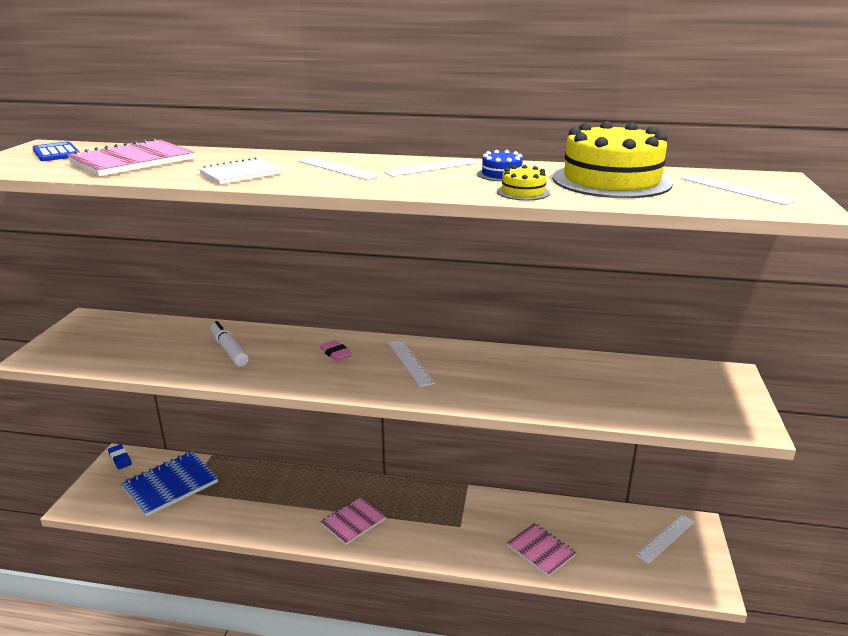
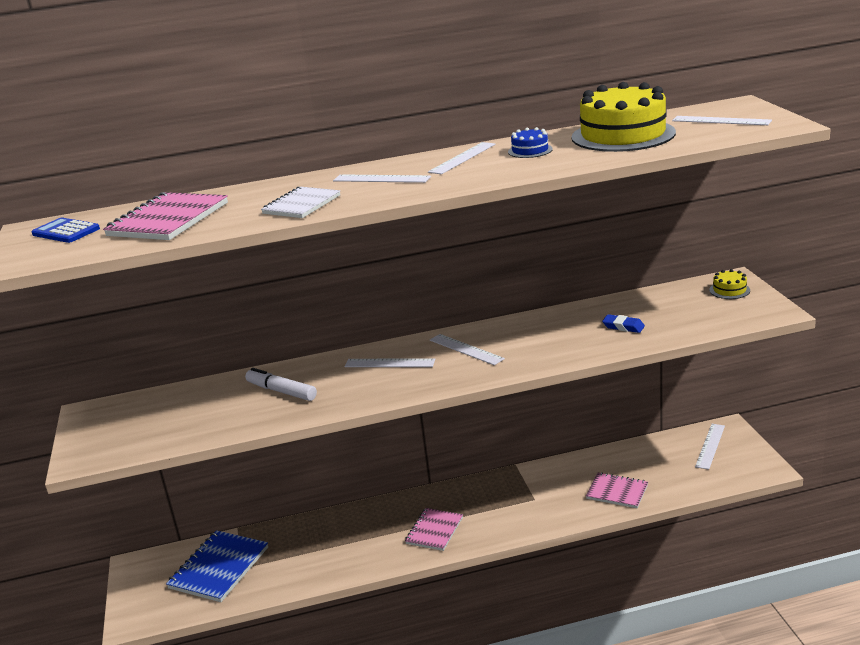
camera: 20 degrees left, 0 degrees up
(120, 459) = (137, 566): blue eraser -> blue eraser (623, 327)
(335, 354) = (389, 363): pink eraser -> white ruler
(523, 192) = (569, 161): yellow cake -> yellow cake (729, 290)

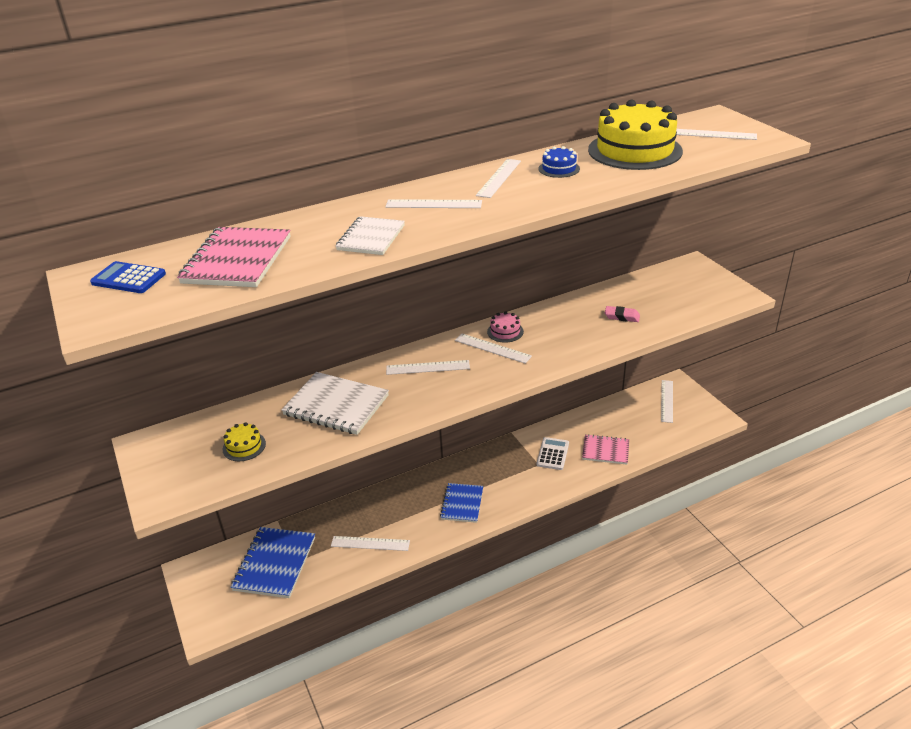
camera: 15 degrees left, 10 degrees up
(281, 391) = (336, 405): white marker -> white notebook
(322, 559) = (370, 543): none -> white ruler
(434, 531) = (462, 504): pink notebook -> blue notebook
(487, 335) = (505, 332): none -> pink cake
(554, 490) = (553, 454): none -> white calculator
(623, 327) = (622, 316): blue eraser -> pink eraser
(729, 290) = (695, 275): yellow cake -> yellow cake (244, 446)

